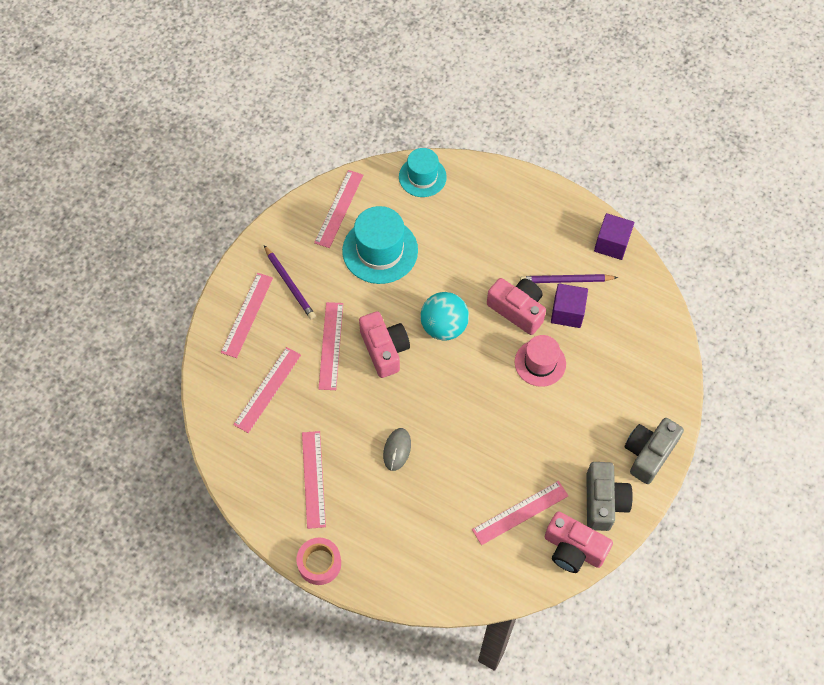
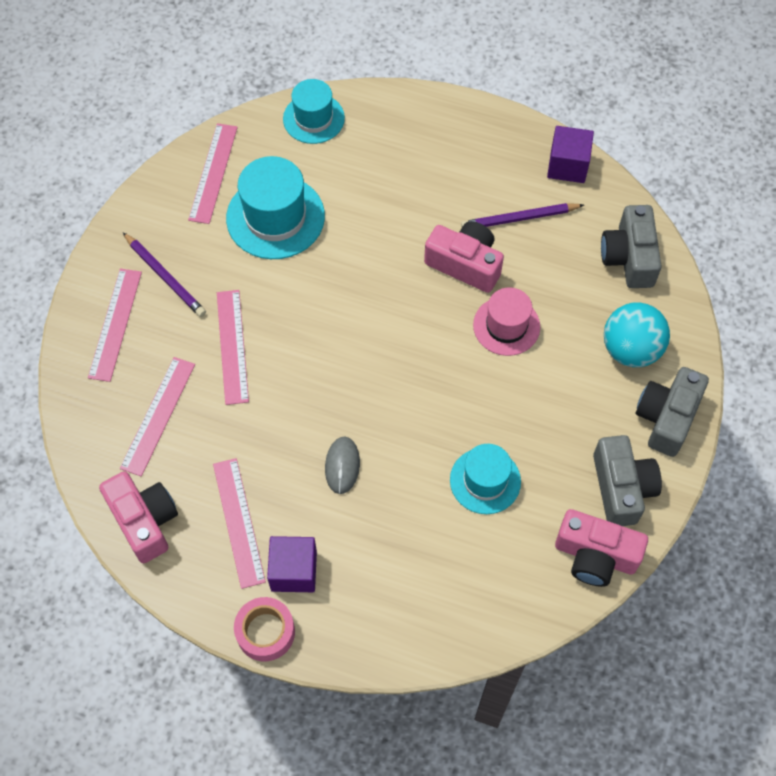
camera: 10 degrees left, 0 degrees up
(384, 349) = (303, 340): pink camera -> pink camera (144, 521)
(444, 326) = (375, 299): turquoise ball -> turquoise ball (630, 349)
(501, 479) = (485, 481): none -> turquoise hat
(520, 513) = (517, 520): pink ruler -> none
(567, 312) = (528, 258): purple cube -> purple cube (294, 571)
(645, 324) = (629, 257): none -> grey camera

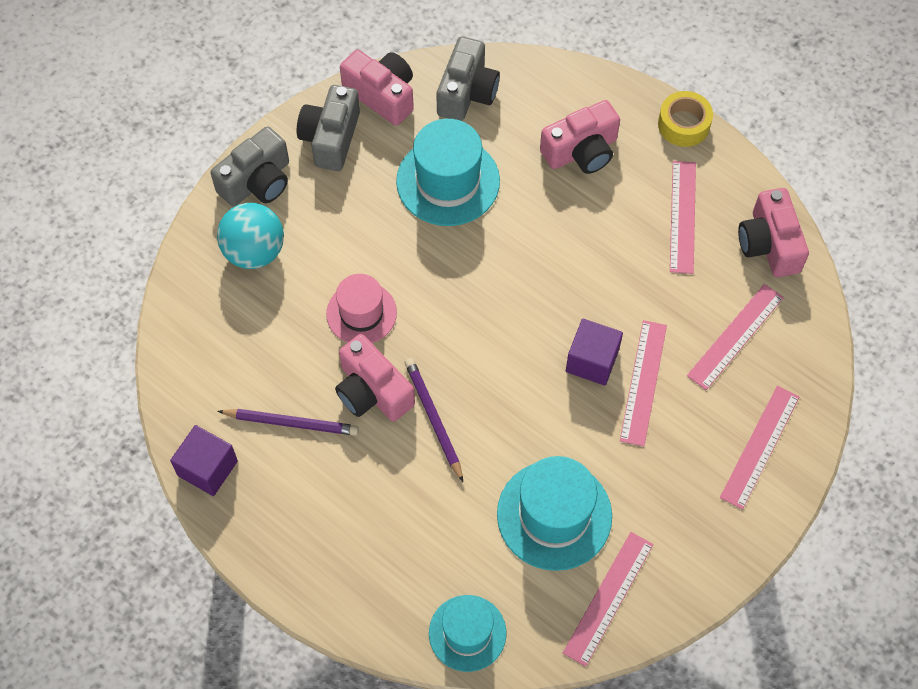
camera: 160 degrees left, 0 degrees up
(165, 277) = (695, 483): purple pencil -> purple pencil (433, 419)
(265, 632) = (683, 124): pink tape -> yellow tape
(294, 571) = (645, 162): purple cube -> purple cube (592, 361)
(342, 466) = (572, 234): grey mouse -> none
(364, 561) = (581, 151): none -> pink camera
(485, 481) = (448, 181): turquoise hat -> turquoise hat, size x1.53
(629, 257) = (202, 342): grey camera -> grey camera (467, 92)

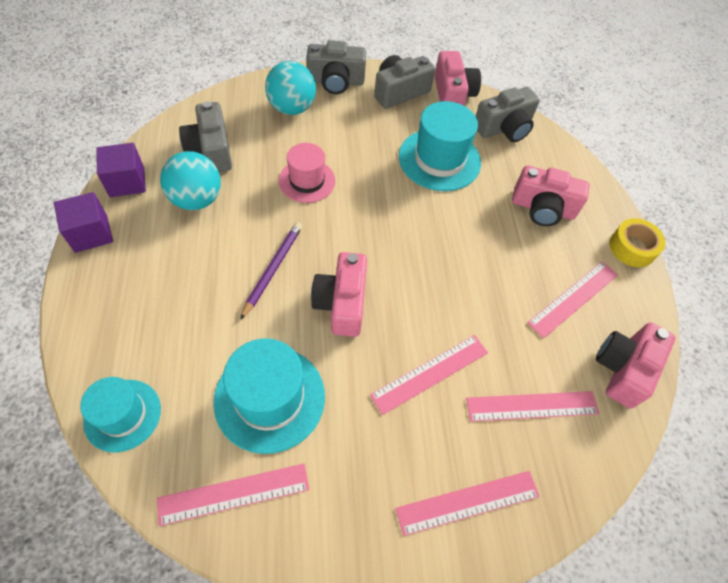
camera: 40 degrees right, 5 degrees down
(239, 366) = (211, 150): none -> grey camera
(291, 423) = (197, 199): purple pencil -> turquoise ball
(372, 391) = (260, 223): pink camera -> pink camera (342, 303)
(592, 361) = (410, 328): purple cube -> purple cube (91, 233)

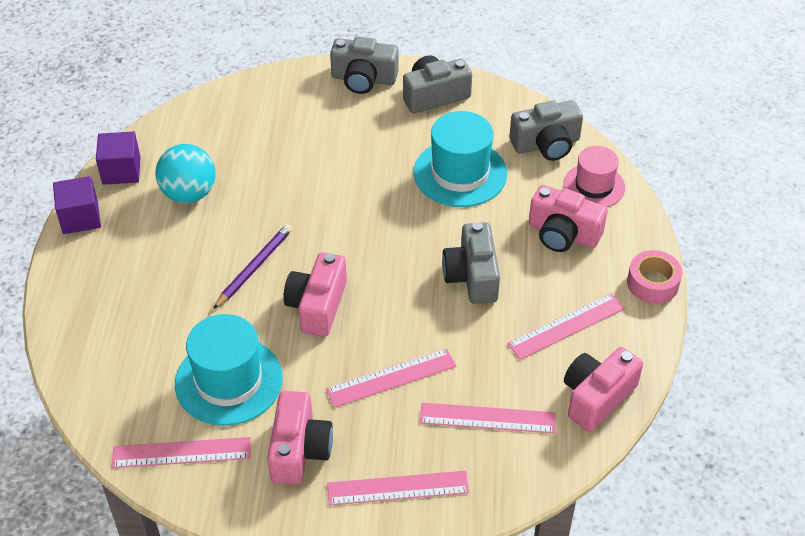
camera: 15 degrees right, 10 degrees down
(123, 415) = (91, 378): turquoise hat -> none
(211, 150) = (212, 145): grey camera -> grey camera (472, 276)
(292, 108) = (307, 106): turquoise ball -> none
(307, 181) = (307, 184): pink hat -> pink hat (594, 186)
(452, 94) = (496, 102): pink camera -> pink camera (299, 450)
(632, 248) = (652, 283): yellow tape -> pink tape

